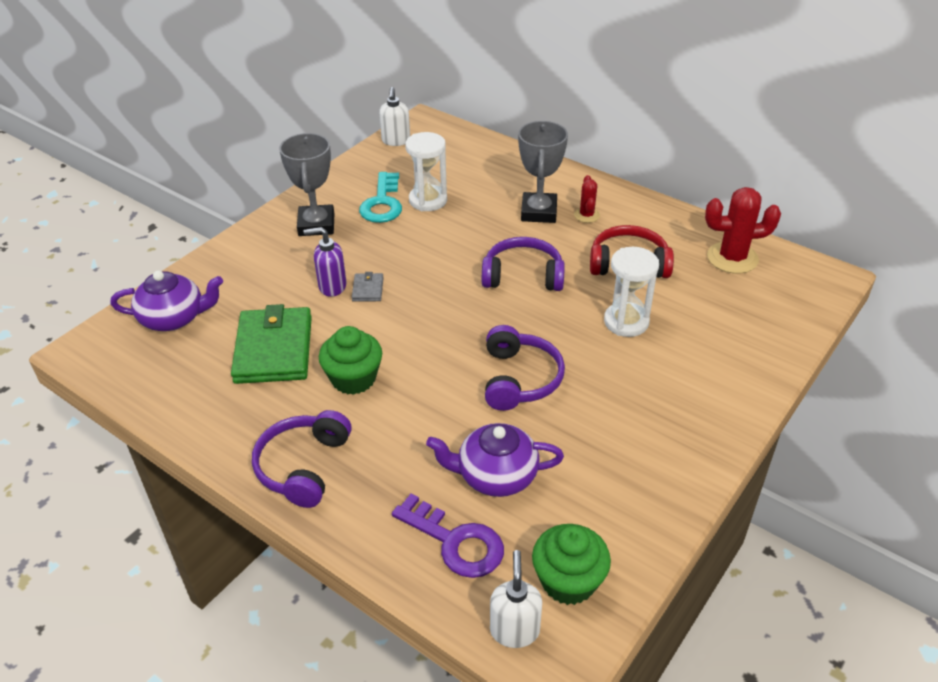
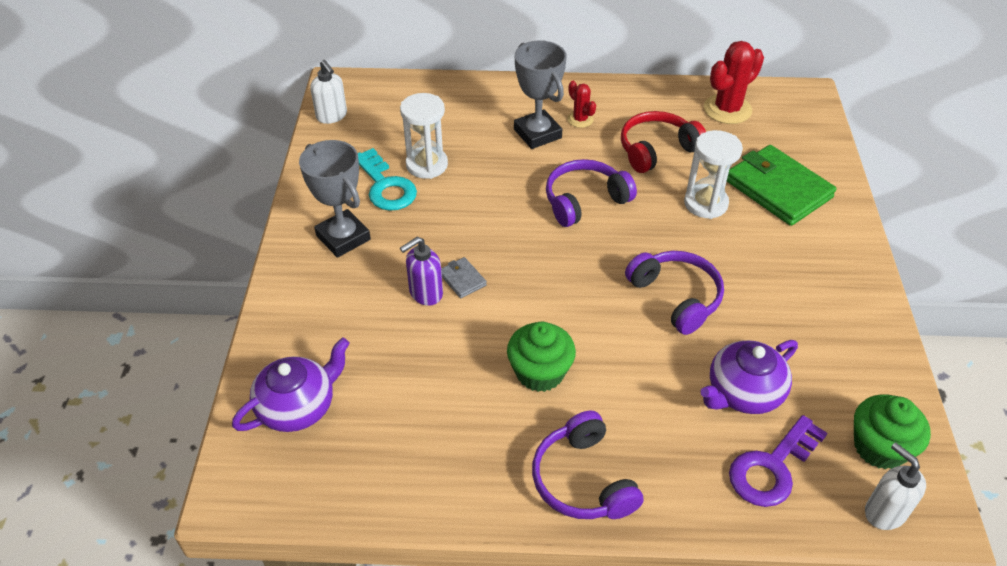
camera: 35 degrees left, 5 degrees up
(273, 349) = (436, 385): green wallet -> green wallet (778, 189)
(456, 542) = (772, 468): purple key -> purple key turned 135 degrees clockwise

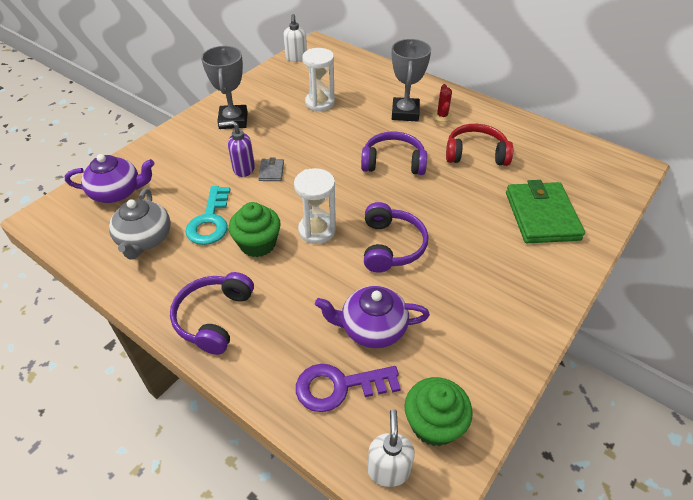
camera: 35 degrees right, 0 degrees up
(386, 186) = (285, 104): turquoise key -> turquoise key (210, 221)
(404, 443) = (145, 239): none -> grey teapot
(705, 203) = (475, 200): white hourglass -> white hourglass (317, 230)
(727, 109) = (556, 151): red cactus -> none

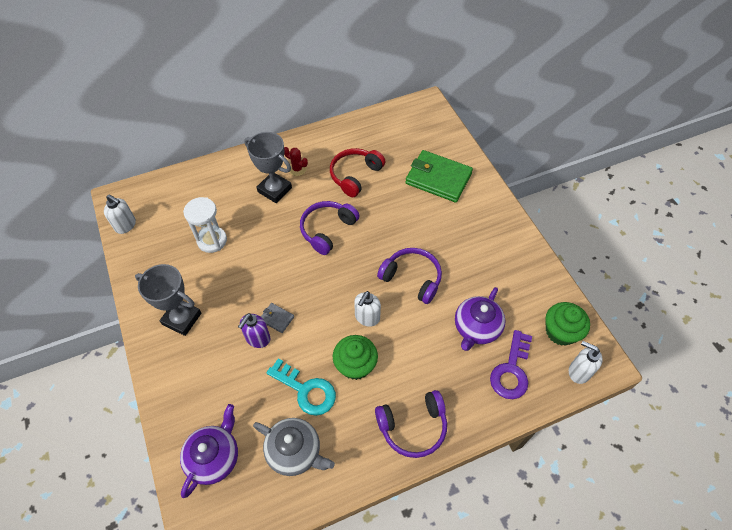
camera: 60 degrees left, 10 degrees up
(214, 318) = (413, 426): purple headphones -> purple headphones turned 60 degrees counterclockwise
(317, 230) = (367, 317): white hourglass -> white soap dispenser

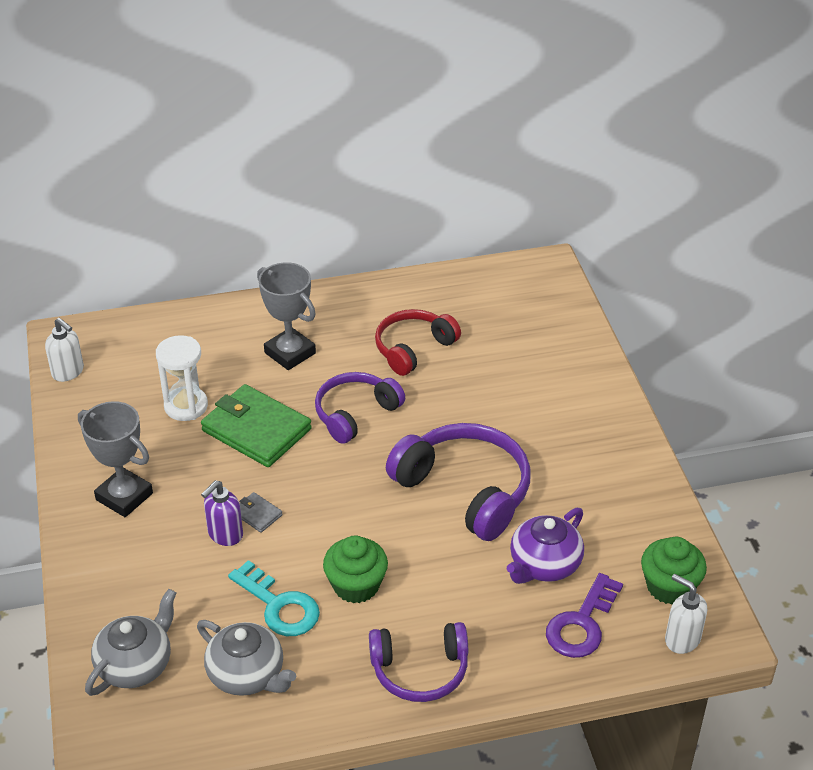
camera: 10 degrees right, 15 degrees down
(214, 457) = (136, 664): purple teapot -> grey teapot
(297, 169) = (329, 330): red cactus -> none
(367, 317) = (387, 530): white soap dispenser -> none
(412, 278) = (465, 490): purple headphones -> purple headphones, size x1.51
(438, 178) = (538, 367): green wallet -> green wallet (256, 430)

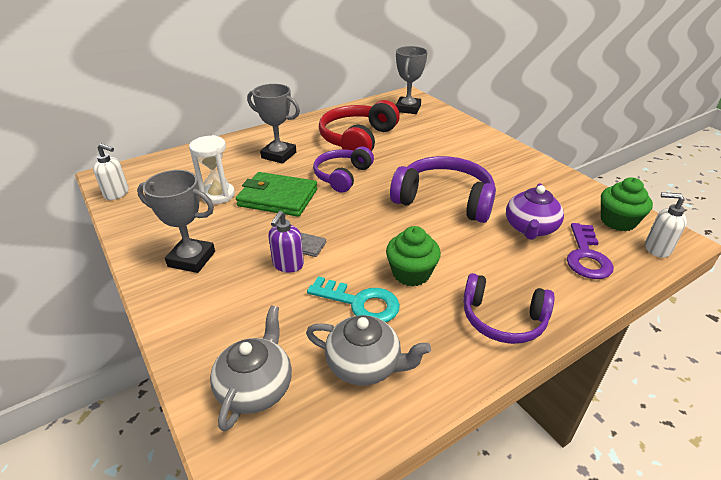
camera: 20 degrees left, 5 degrees down
(413, 349) = (358, 139): red headphones -> red headphones, size x1.51
(420, 670) = (503, 319): purple headphones -> purple headphones turned 45 degrees clockwise
(527, 299) = (408, 108): none -> grey trophy

